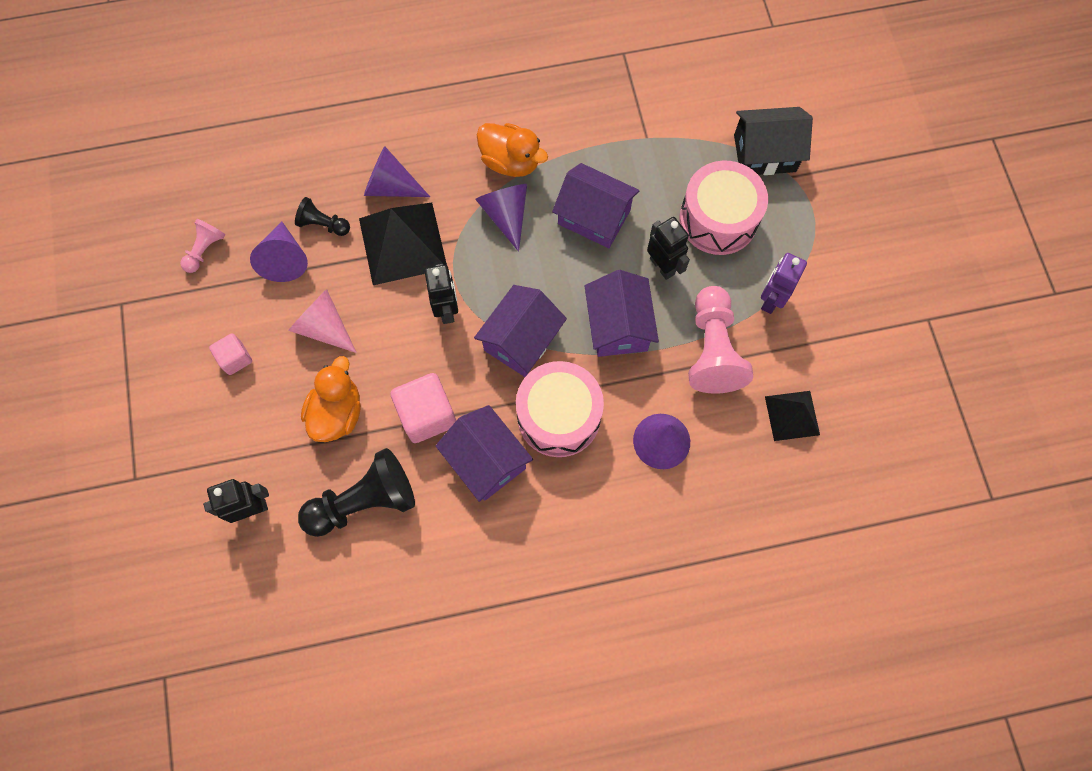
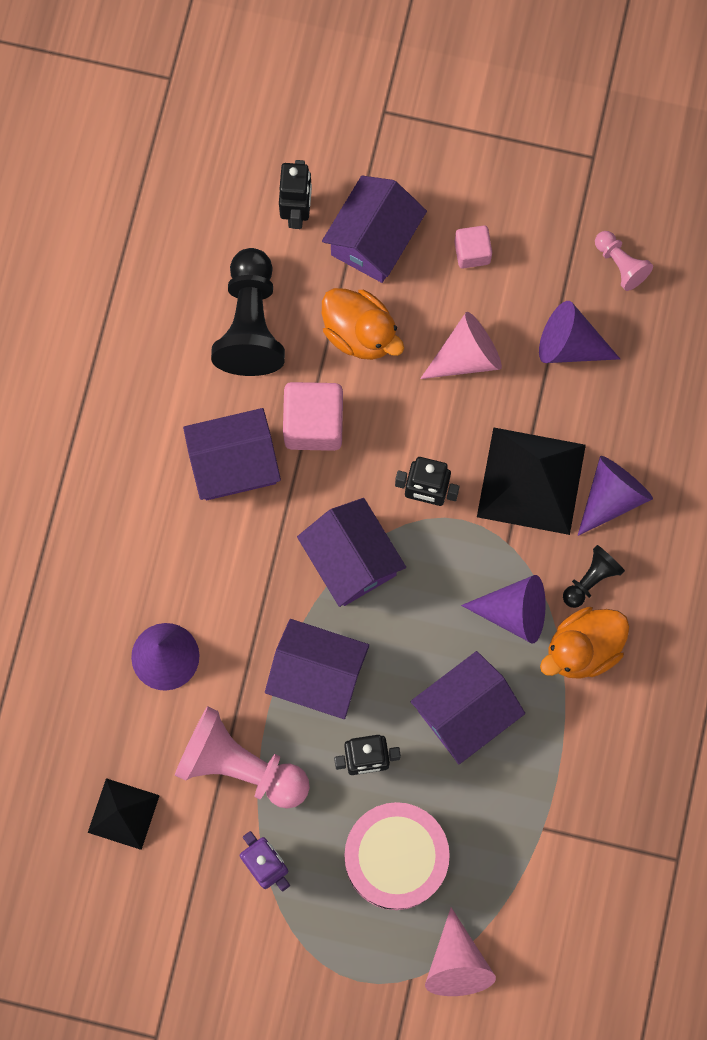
camera: 115 degrees right, 5 degrees up
(253, 437) = (374, 240): none -> purple house
(323, 224) = (595, 403): black pawn -> black pawn (591, 579)
(559, 416) = (245, 560): pink drum -> none
(764, 153) = (456, 963): black house -> pink cone

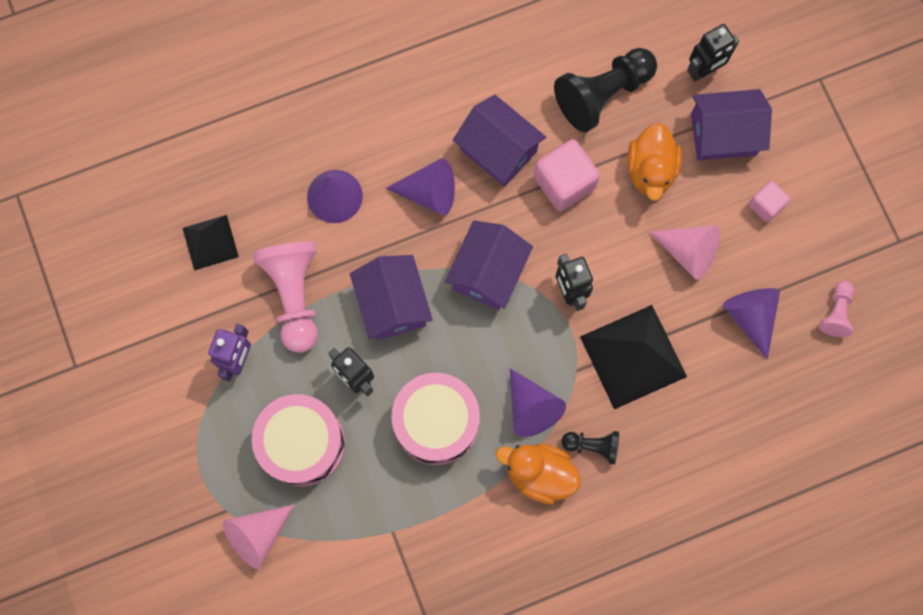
camera: 55 degrees right, 0 degrees up
(465, 712) = (436, 422): purple house -> pink drum
(611, 497) = (662, 420): purple cone -> purple cone (429, 192)

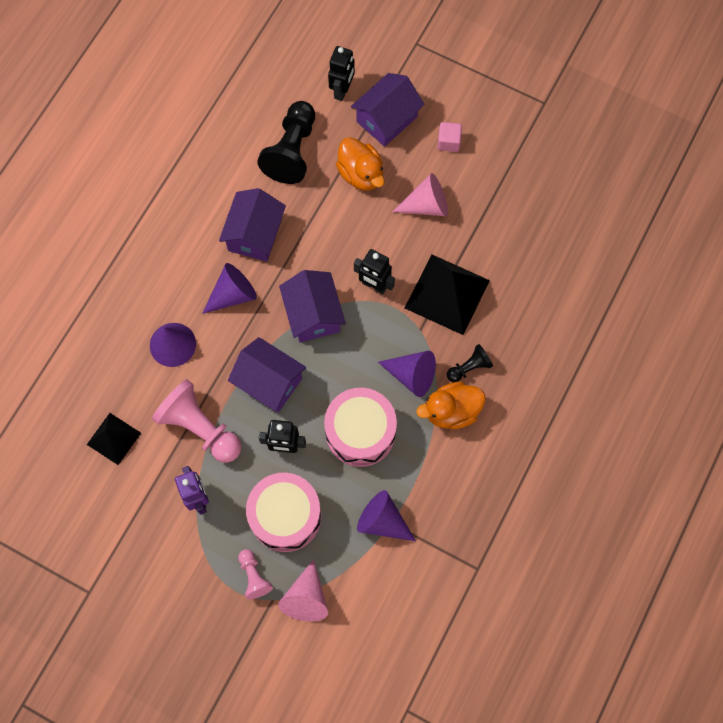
camera: 40 degrees left, 5 degrees down
(498, 150) = (255, 234): purple house -> purple house turned 75 degrees counterclockwise
(564, 183) = (314, 222): pink cube -> none
(750, 317) = (496, 215): purple cone -> purple cone (382, 521)
(836, 313) = (544, 173): pink pawn -> pink pawn (254, 576)

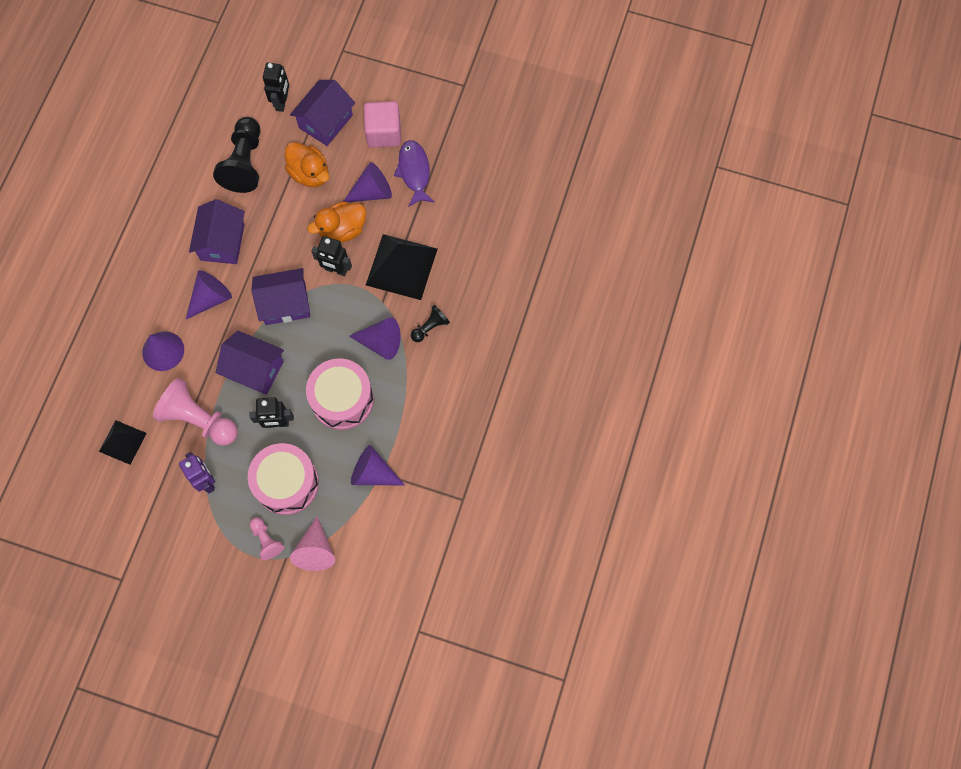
camera: 10 degrees left, 0 degrees up
(313, 314) = (285, 304): purple house -> purple house turned 75 degrees counterclockwise
(426, 205) = (372, 192): pink cone -> purple cone
(448, 142) = (383, 133): pink cube -> pink cube, size x1.73
(451, 411) = (420, 368): orange duck -> orange duck (342, 230)
(476, 191) = (414, 172): none -> purple fish

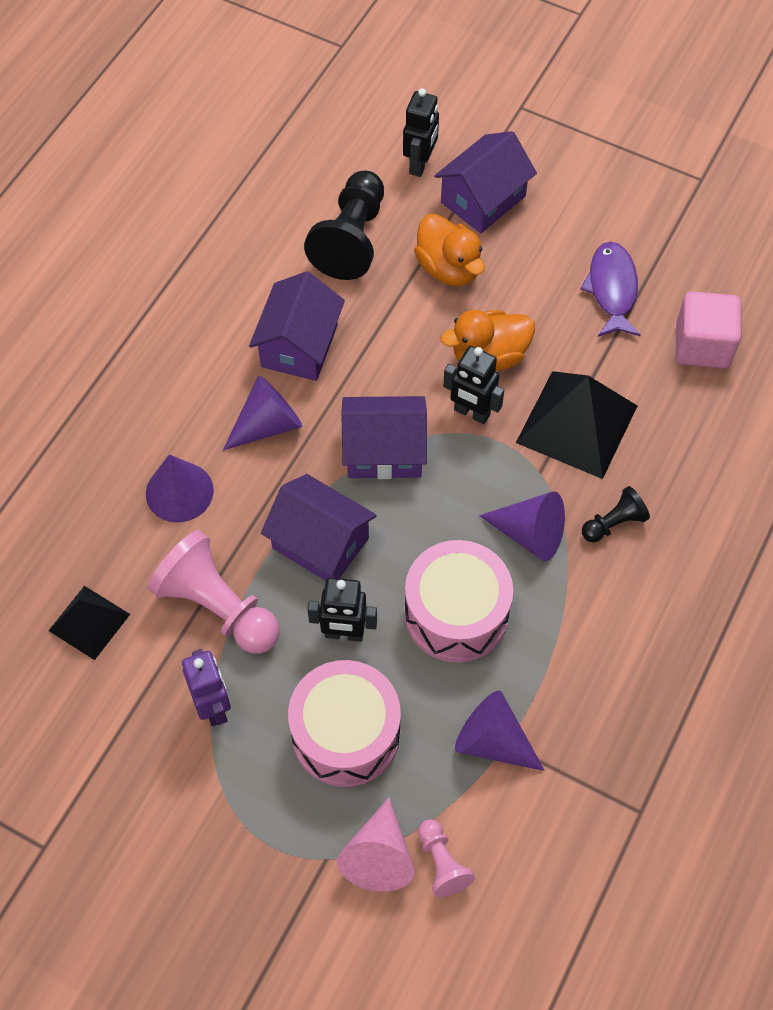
camera: 10 degrees right, 10 degrees down
(266, 540) = (298, 823): pink pawn -> pink pawn (442, 863)
(372, 192) = (542, 308): purple cone -> none
(383, 133) = (570, 228): pink cube -> pink cube (702, 345)

